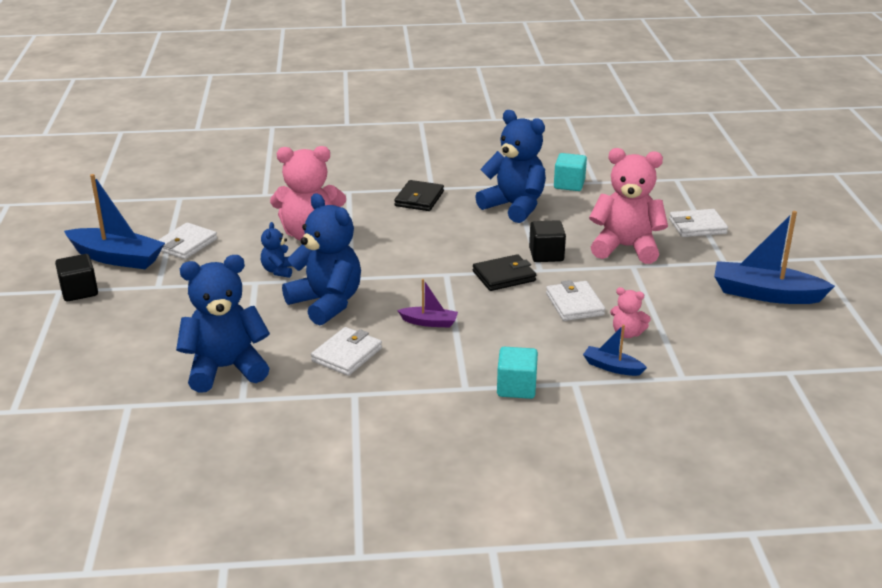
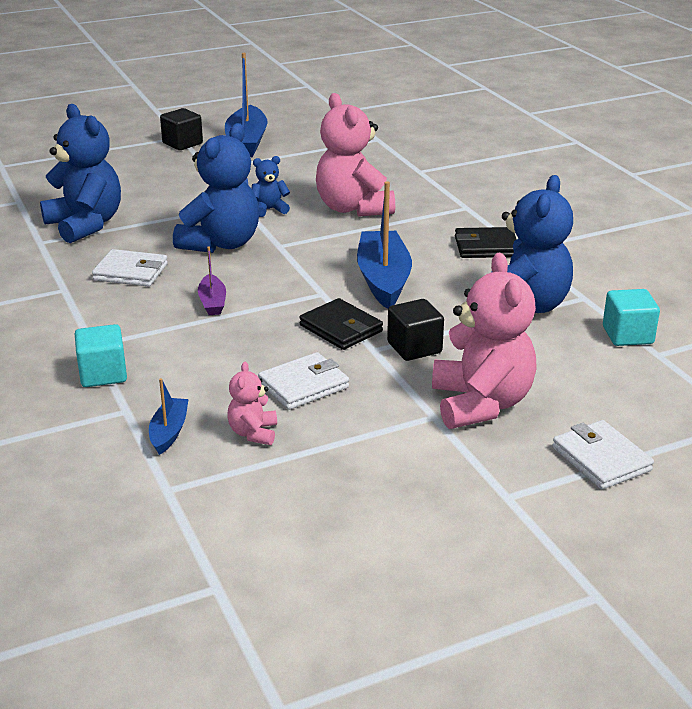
camera: 70 degrees right, 0 degrees up
(186, 244) = (290, 162): white wallet -> none
(765, 294) = (433, 547): blue boat -> blue boat (383, 279)

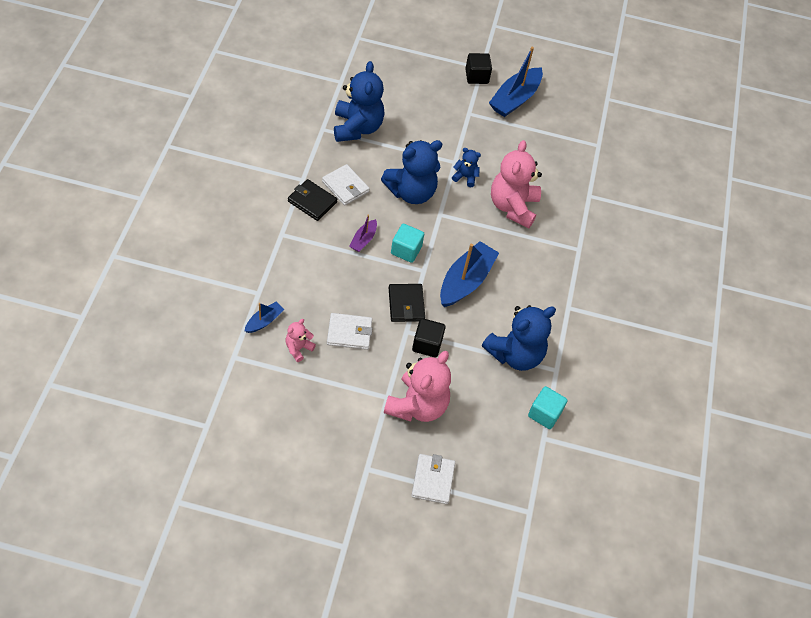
camera: 30 degrees right, 25 degrees up
(103, 374) = (268, 260): turquoise cube -> turquoise cube (406, 250)
(486, 247) = (550, 292): black wallet -> black wallet (312, 202)

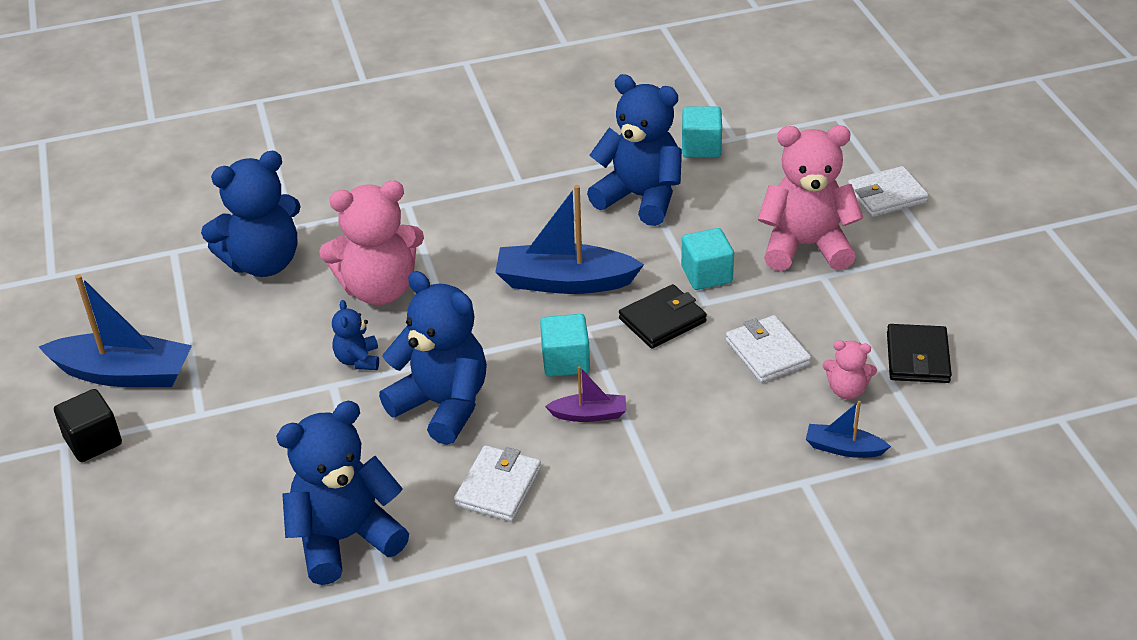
camera: 110 degrees left, 15 degrees down
(312, 202) = (568, 512): black wallet -> black wallet (917, 357)
(427, 344) = (706, 275): black cube -> turquoise cube
(565, 173) = (263, 262): none -> blue teddy bear

